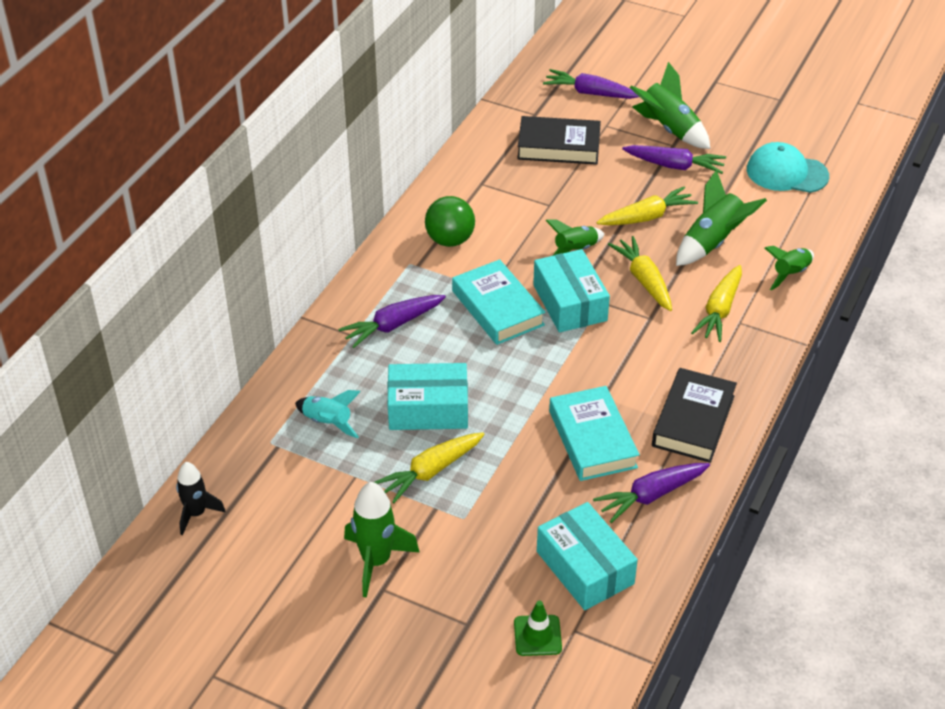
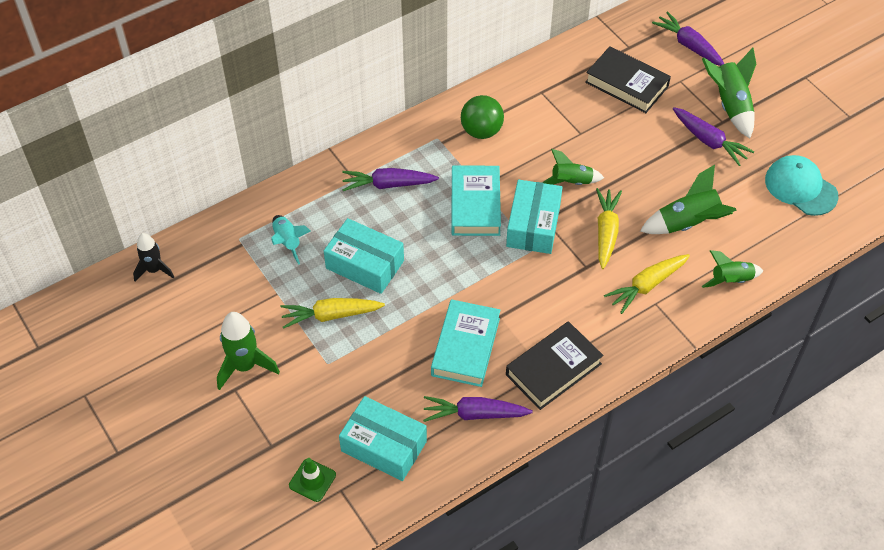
camera: 30 degrees right, 10 degrees up
(585, 567) = (384, 446): turquoise box -> turquoise box turned 60 degrees counterclockwise
(646, 217) = (650, 177): yellow carrot -> none

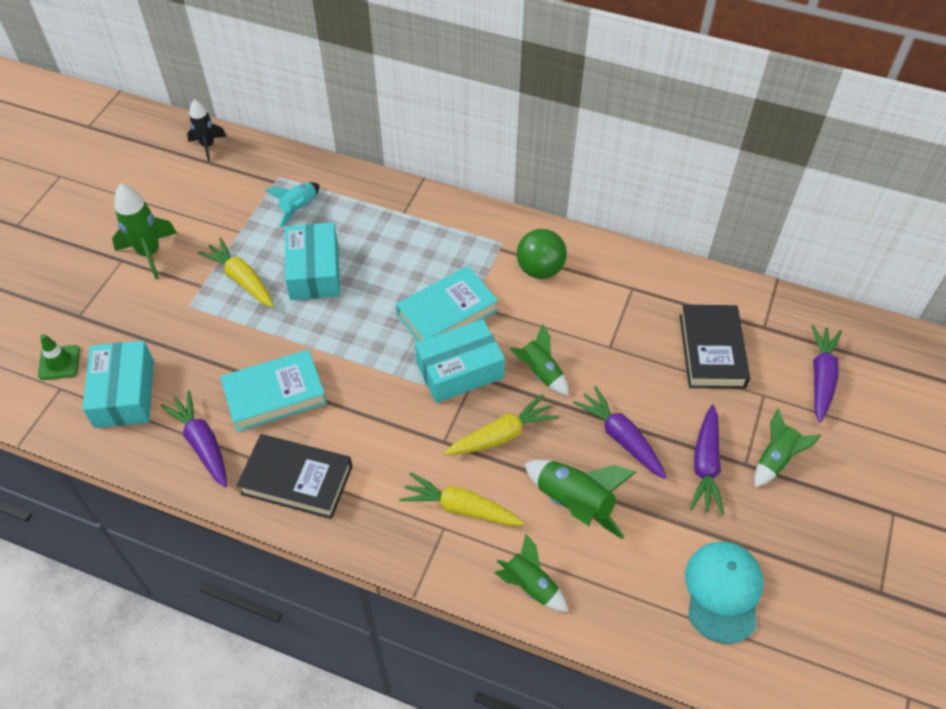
camera: 55 degrees right, 0 degrees up
(388, 184) = (417, 238): purple carrot -> purple carrot (621, 438)
(730, 105) = (775, 459): green rocket -> green rocket, size x0.66

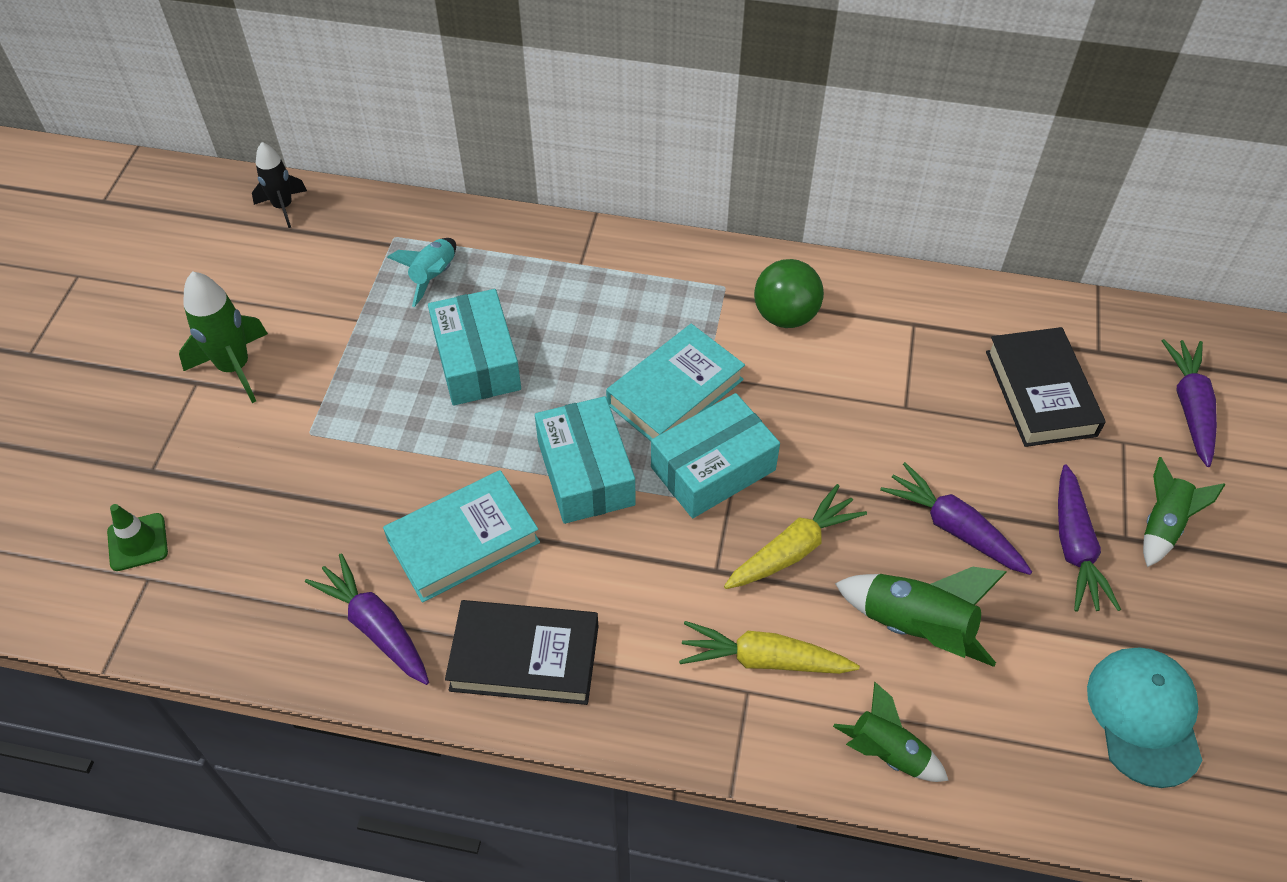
camera: 10 degrees left, 0 degrees up
(125, 393) = (245, 572): turquoise box -> turquoise box (586, 473)
(242, 279) = (376, 386): yellow carrot -> none
(540, 372) = (822, 455): green rocket -> none

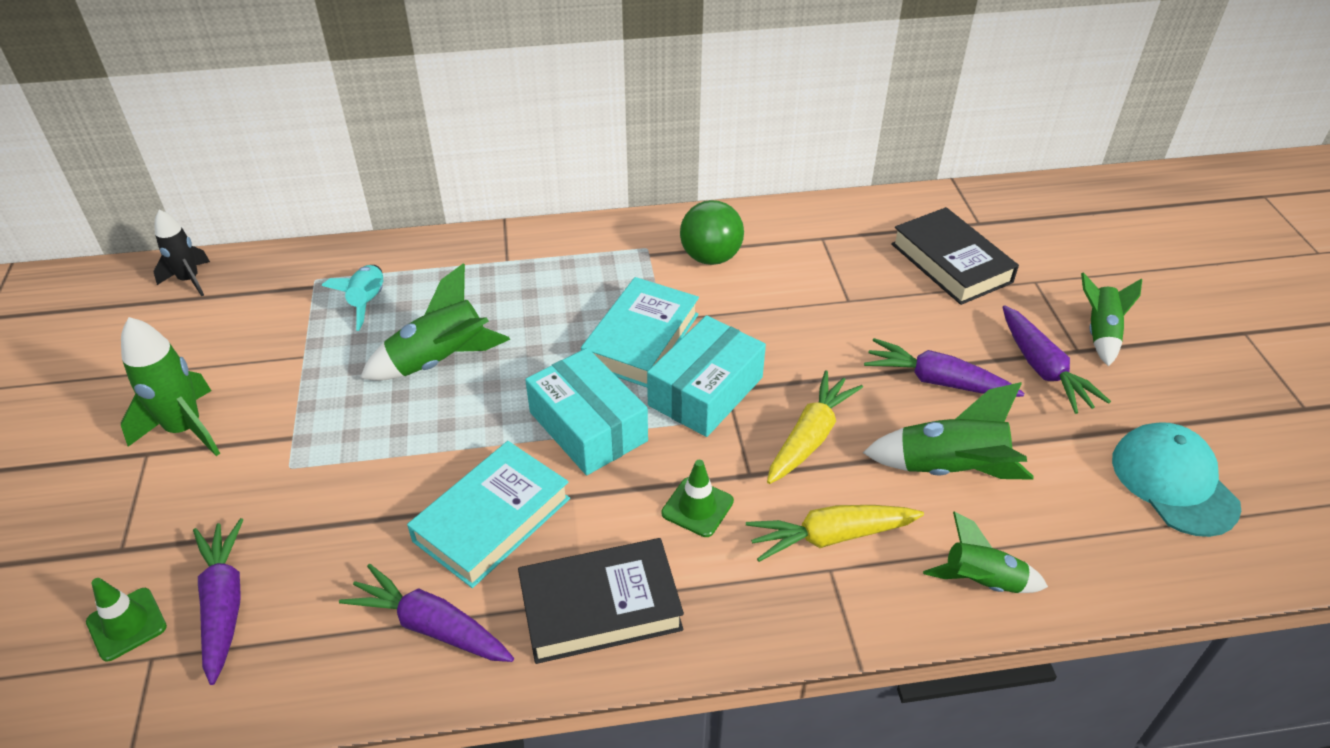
camera: 20 degrees left, 10 degrees down
(477, 361) = (440, 361): turquoise box -> green rocket
(652, 588) = (697, 507): none -> green traffic cone
(1190, 407) = (1070, 244): purple carrot -> purple carrot (224, 604)

